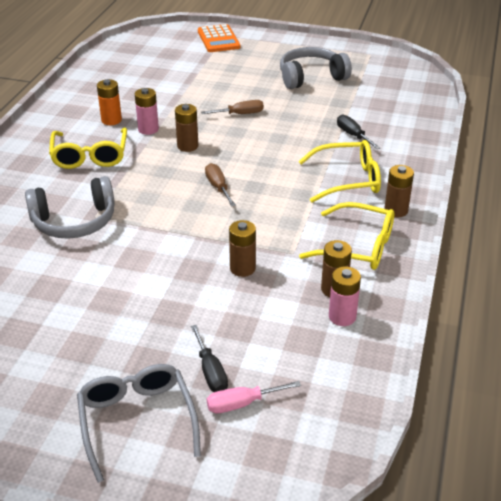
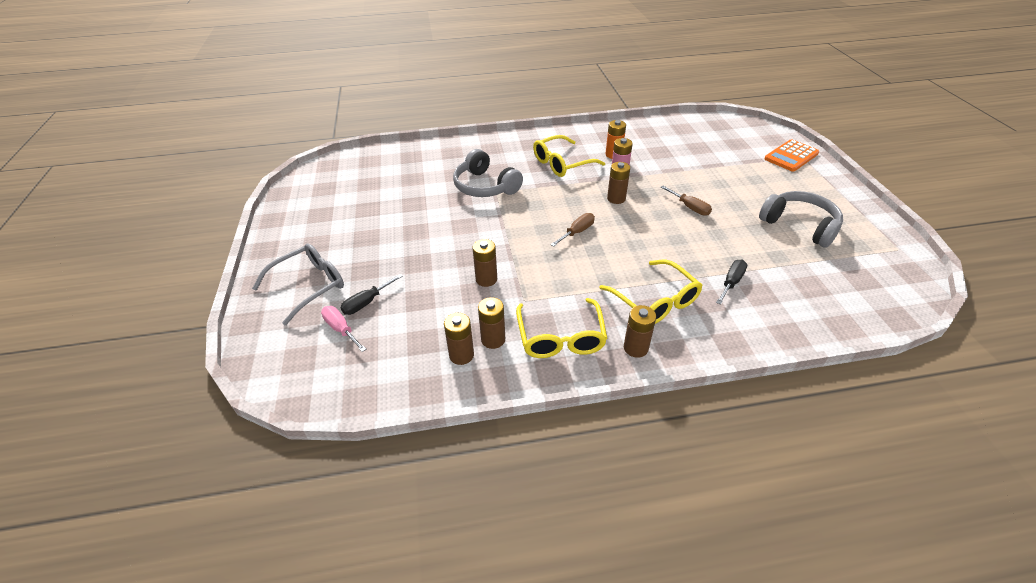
camera: 65 degrees right, 5 degrees up
(342, 317) = (461, 355): pink battery -> brown battery

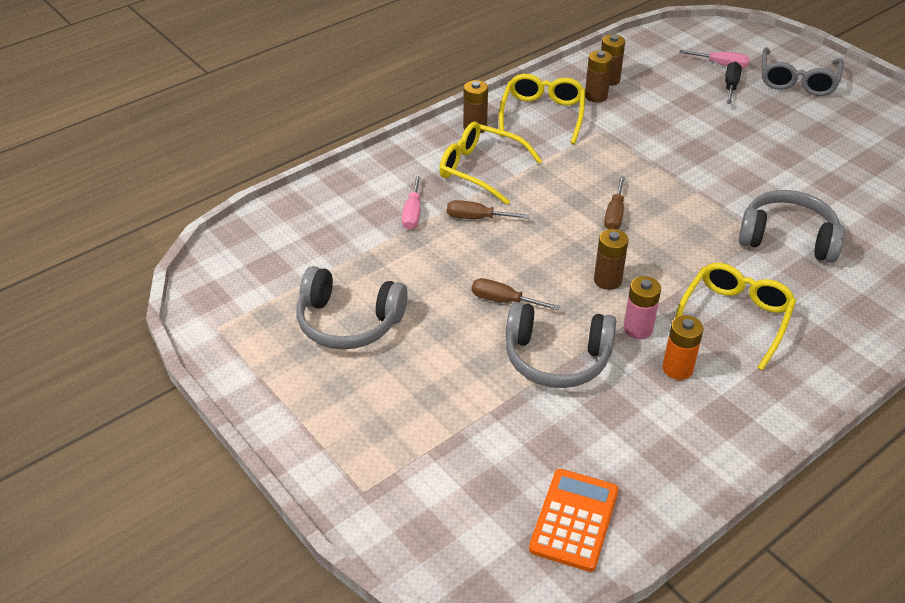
camera: 150 degrees right, 0 degrees up
(486, 279) = (654, 136): brown battery -> none
(561, 338) = (542, 114): yellow glasses -> yellow glasses turned 45 degrees clockwise
(675, 175) = (556, 358): none -> grey headphones
(680, 262) = (477, 218): none -> brown screwdriver
(731, 282) = (412, 213): black screwdriver -> pink screwdriver
(791, 156) = (383, 486): orange calculator -> orange calculator (574, 520)

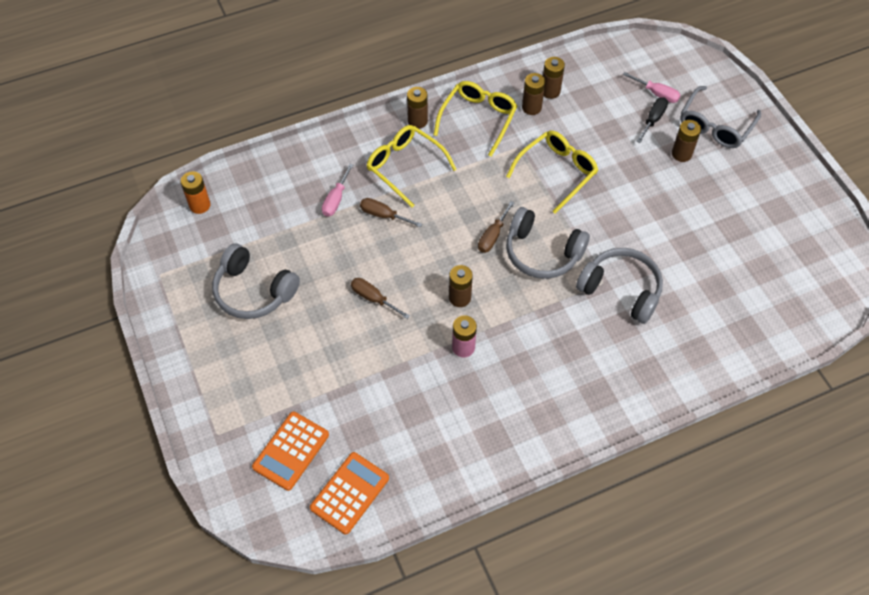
camera: 15 degrees right, 15 degrees up
(473, 488) = (291, 451): none -> orange calculator
(556, 358) = (392, 359): grey headphones -> grey headphones (542, 252)
(677, 368) = (477, 389): orange battery -> orange battery (200, 205)
(735, 317) = (542, 355): yellow glasses -> yellow glasses (557, 172)
(778, 109) = (681, 154): none -> brown battery

